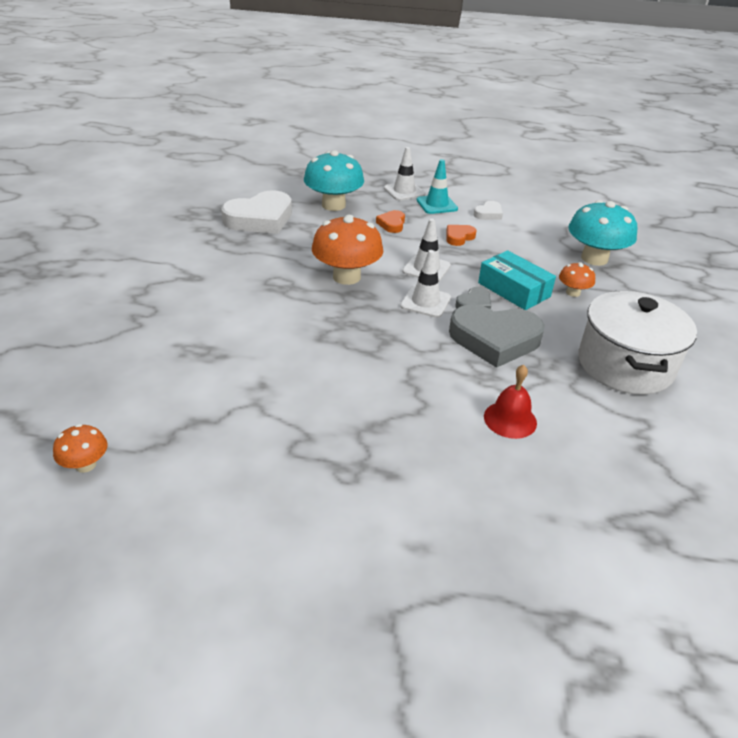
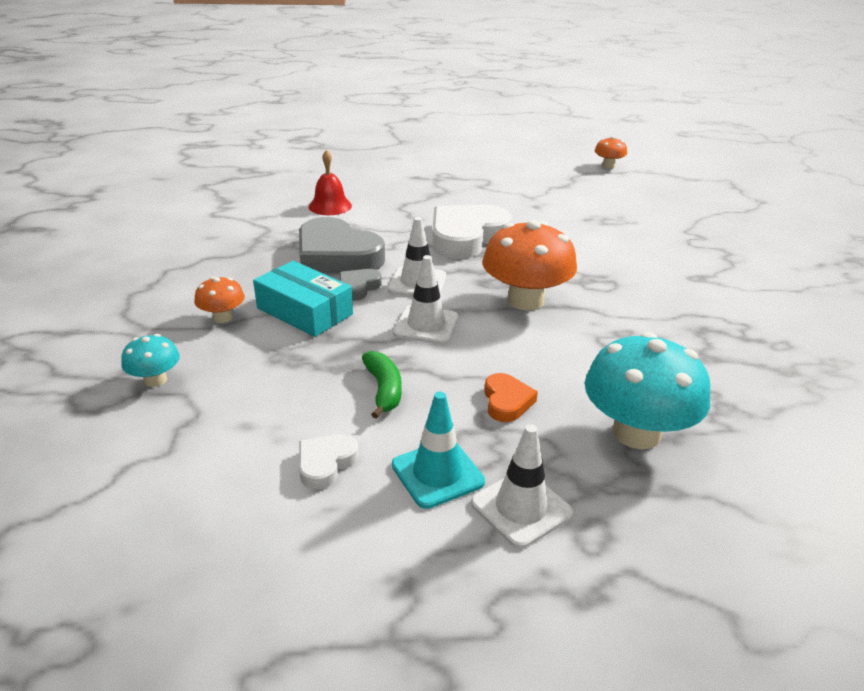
camera: 170 degrees right, 5 degrees down
(260, 219) = (724, 376): white heart -> white heart (466, 237)
(459, 237) = (383, 390): orange heart -> green banana
(494, 339) = (337, 256): grey heart -> grey heart turned 135 degrees counterclockwise
(594, 258) = (155, 380): turquoise mushroom -> turquoise mushroom, size x0.50
(625, 365) = (205, 249): white pot -> none

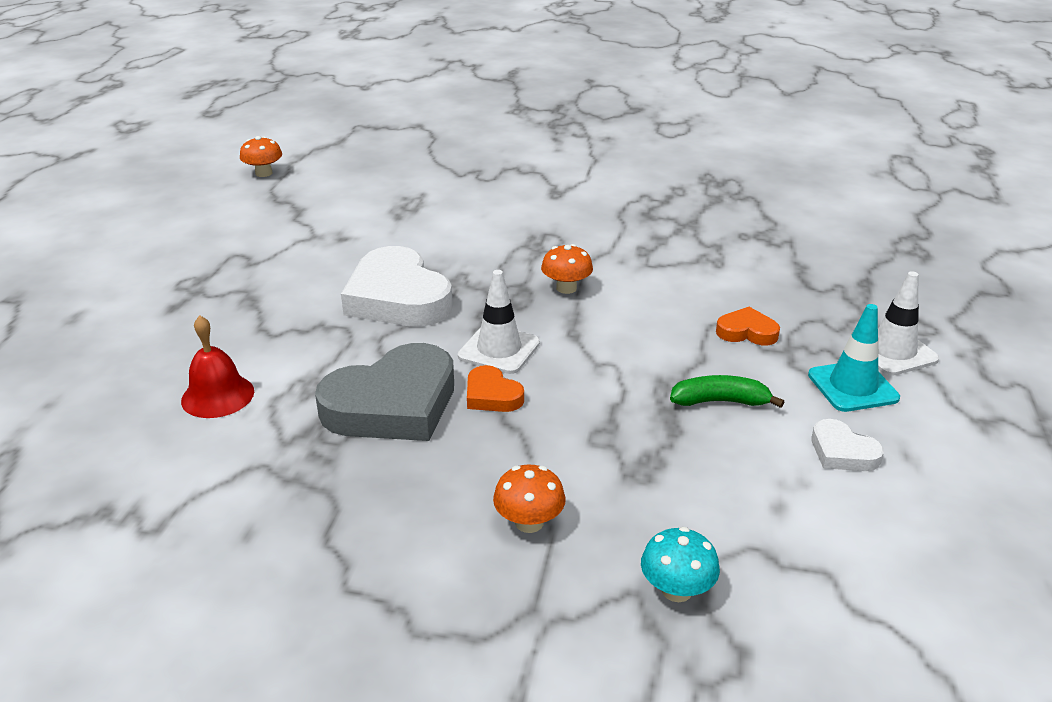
camera: 75 degrees left, 0 degrees up
(304, 311) = (537, 445): turquoise box -> none
(358, 287) = (492, 395): grey heart -> orange heart
(426, 325) = (598, 357): white traffic cone -> none
(525, 300) = (566, 288): orange mushroom -> orange mushroom, size x0.50
(636, 433) = (794, 280): turquoise mushroom -> none

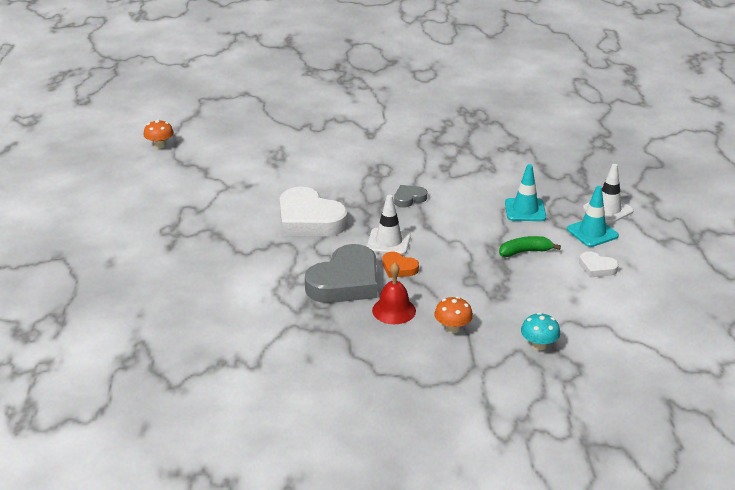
camera: 15 degrees left, 0 degrees up
(217, 396) = (239, 293): red bell -> red bell (394, 310)
(566, 288) = (409, 198): orange mushroom -> grey heart
(747, 332) = (525, 210): orange heart -> turquoise traffic cone

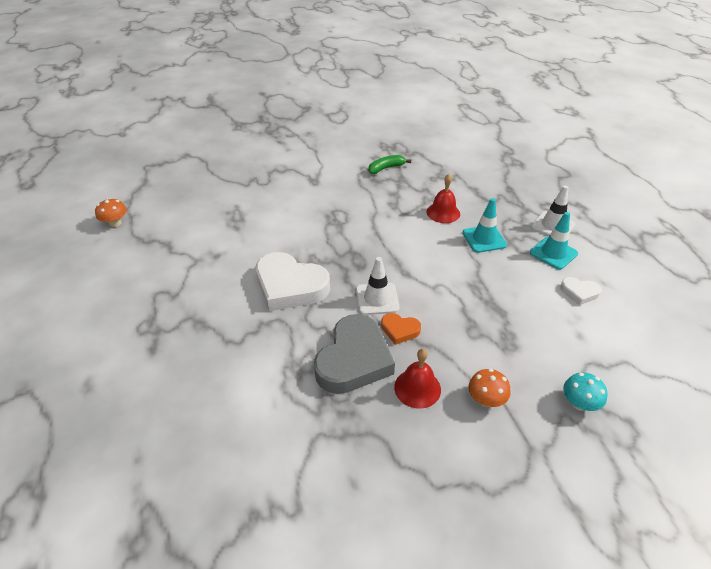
camera: 15 degrees left, 10 degrees up
(409, 198) = (376, 244): grey heart -> none
(494, 181) = (443, 212): none -> red bell
(525, 252) = (507, 286): green banana -> green banana (386, 168)

